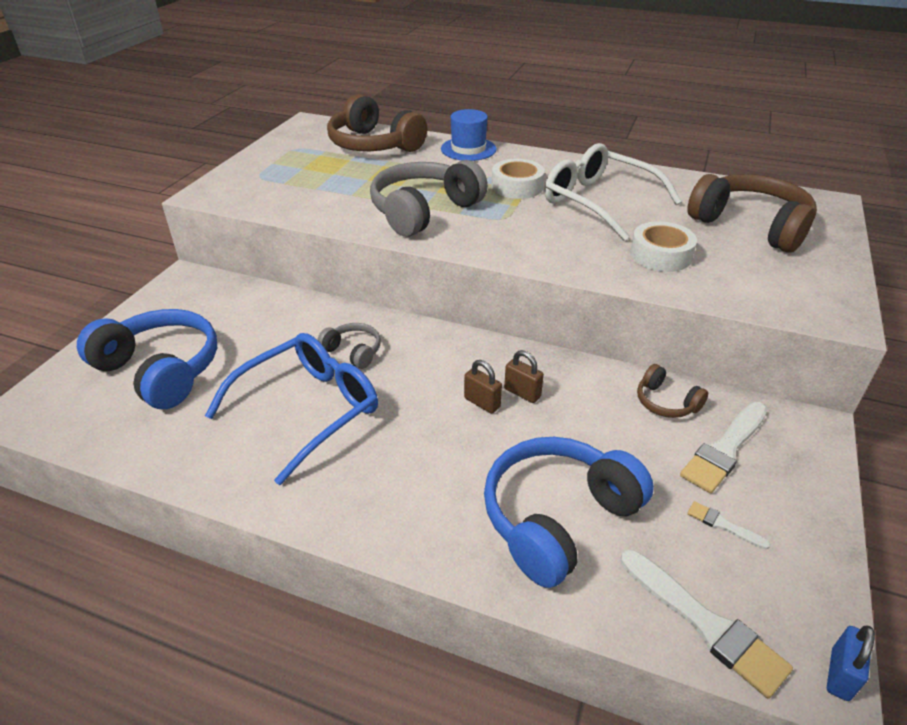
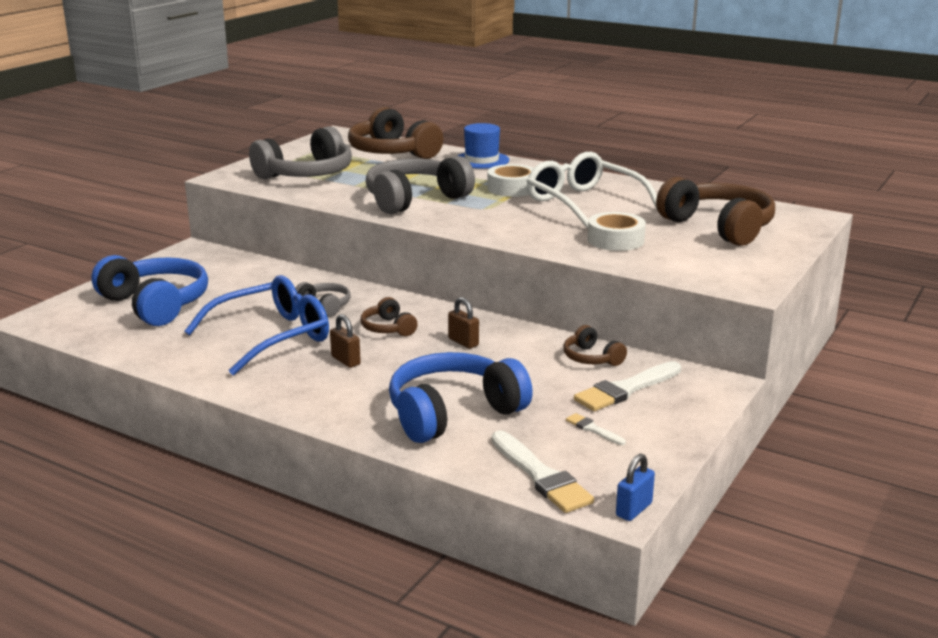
camera: 10 degrees right, 15 degrees down
(295, 183) = (307, 174): none -> grey headphones
(433, 380) = (388, 328): none -> brown headphones
(482, 403) = (424, 345): brown padlock -> brown padlock (346, 360)

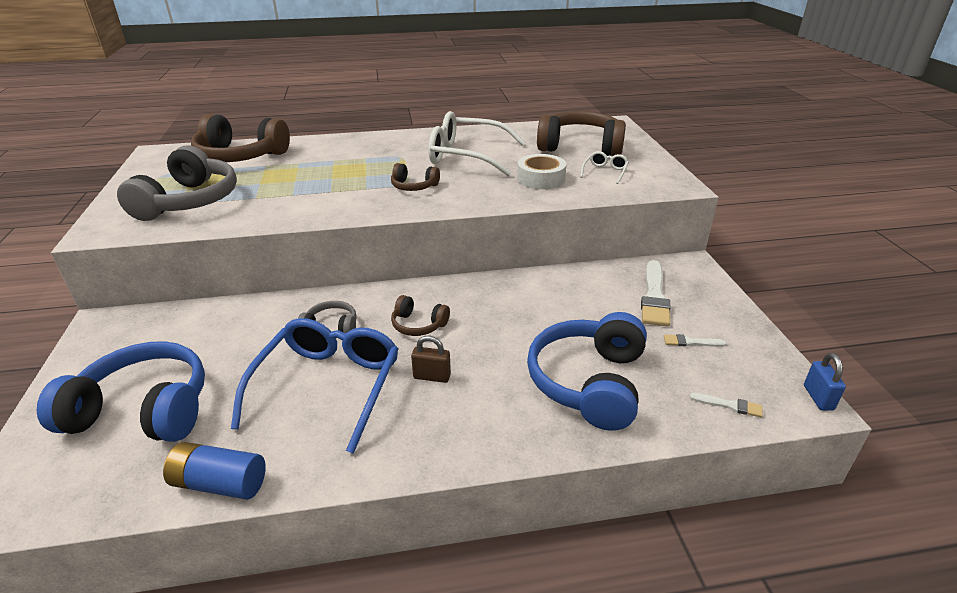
camera: 40 degrees left, 10 degrees up
(146, 356) = (220, 483): none -> blue battery
(415, 199) = (334, 194): grey headphones -> none
(463, 342) = (494, 310): brown padlock -> none
(481, 160) = (330, 142): blue hat -> none
(512, 188) = (395, 160): white tape -> none
(540, 476) = (729, 405): white brush -> white brush, size x0.49
(591, 358) = (596, 281): brown headphones -> brown headphones (414, 186)
(695, 254) = (605, 172): none -> white glasses

